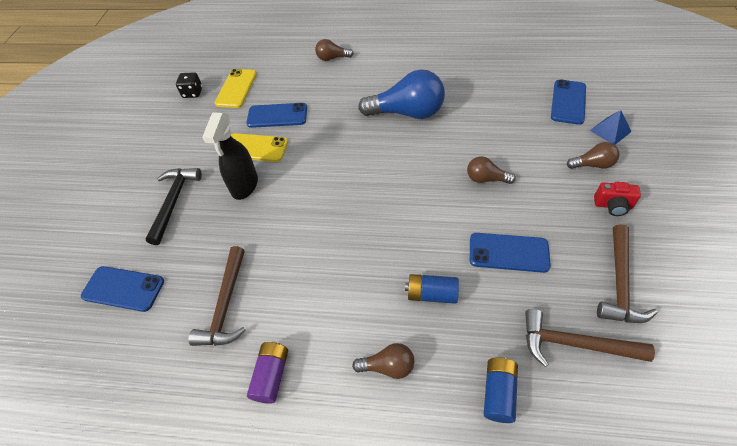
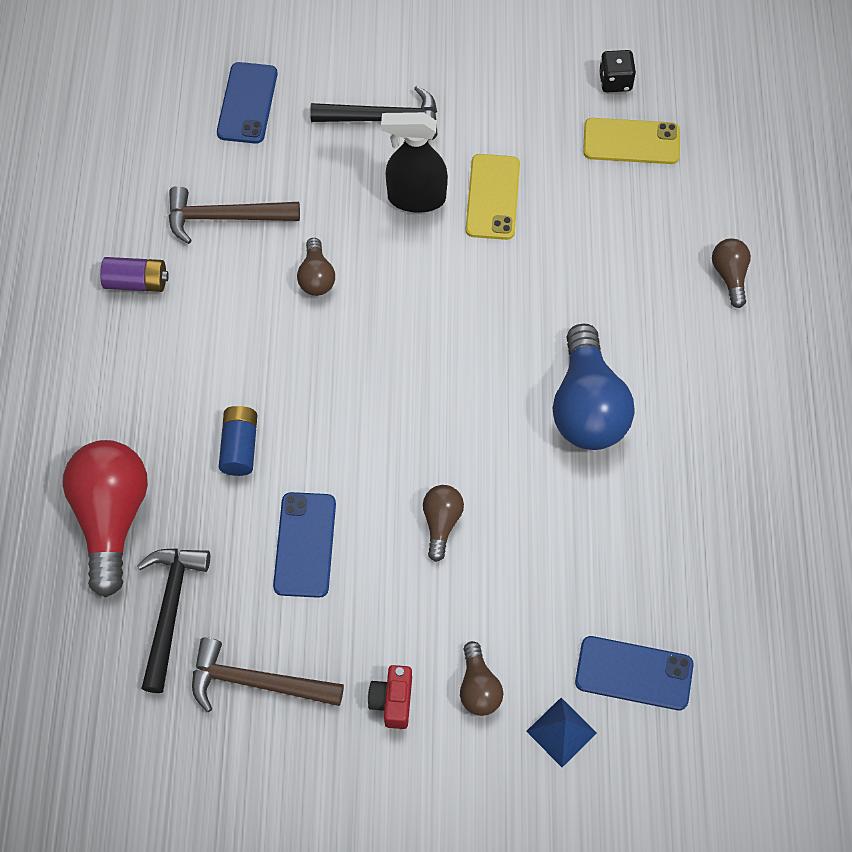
camera: 80 degrees right, 10 degrees up
(277, 116) = (567, 214): blue phone -> none
(388, 366) = (145, 401): brown light bulb -> brown light bulb (316, 277)
(498, 393) = (112, 518): blue battery -> red light bulb
(574, 343) = (171, 610): brown hammer -> black hammer

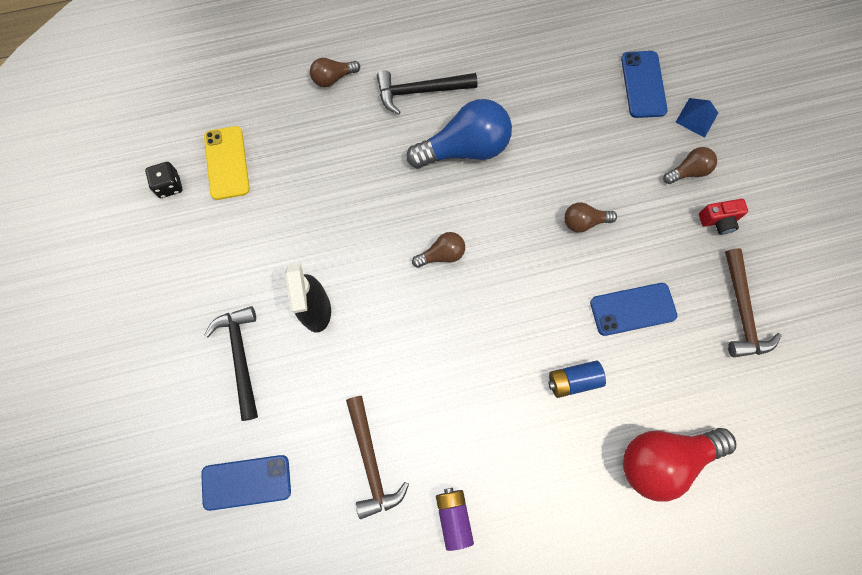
camera: 105 degrees left, 10 degrees up
(171, 610) = (716, 389): black hammer -> black hammer (420, 91)
(316, 277) = (409, 367): brown light bulb -> brown light bulb (442, 254)
(492, 197) = (301, 252): yellow phone -> none

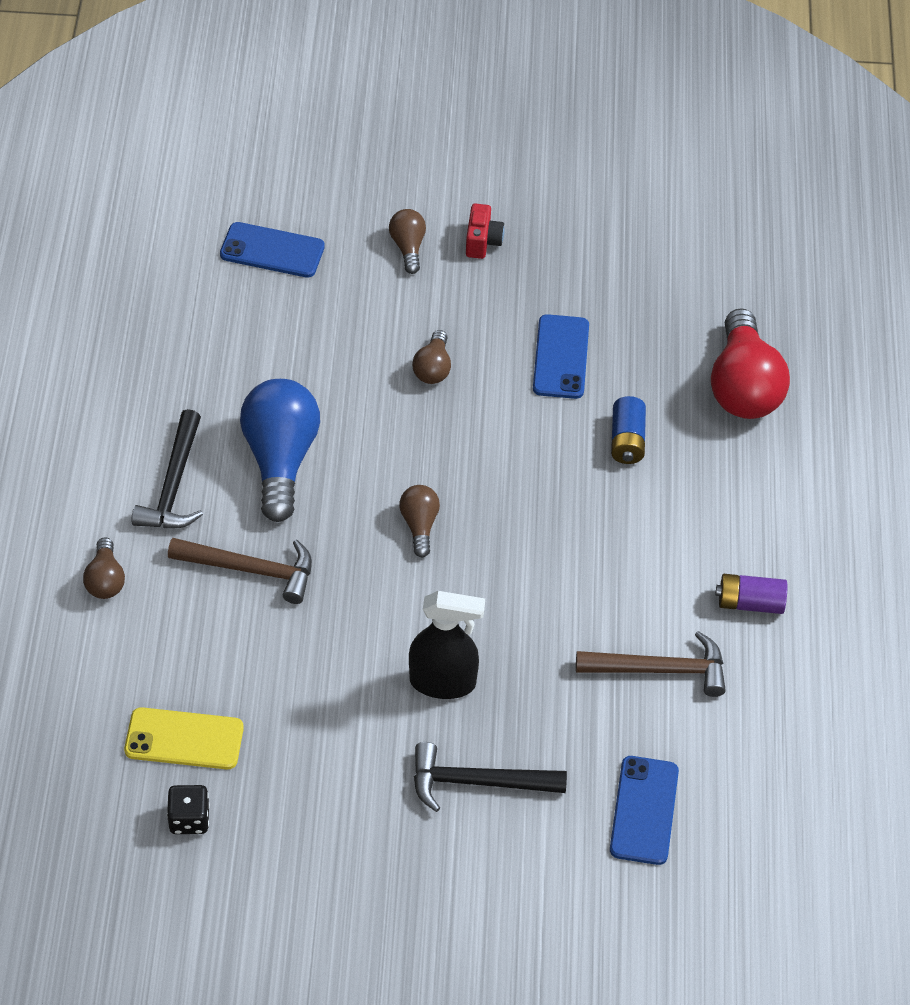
camera: 75 degrees left, 20 degrees down
(697, 117) = (340, 215): blue pyramid -> none
(742, 312) = (600, 260): brown hammer -> brown hammer (251, 570)

